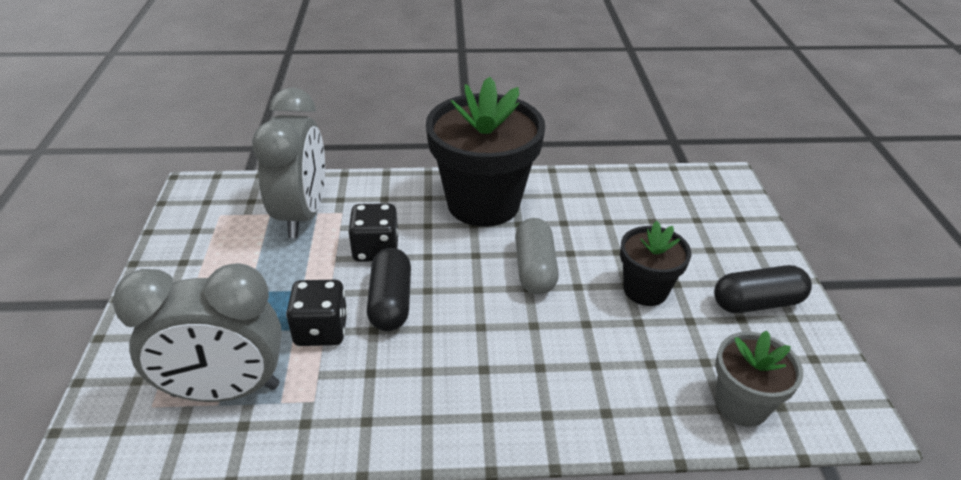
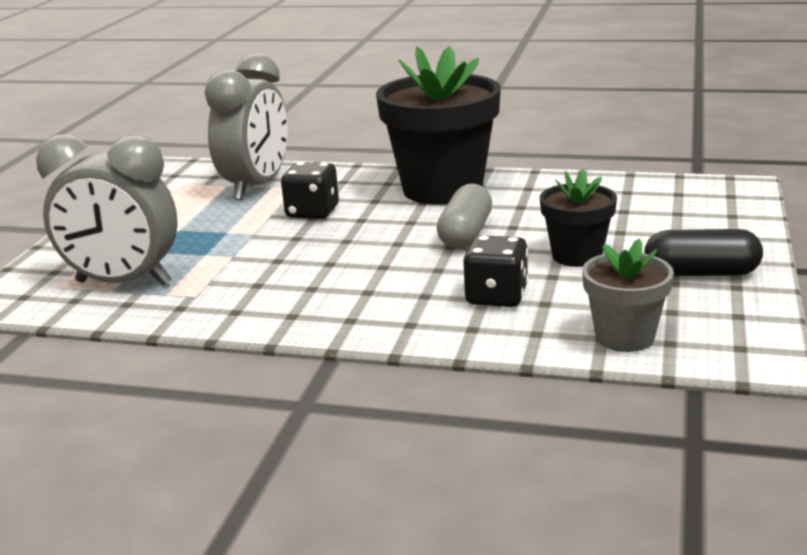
camera: 20 degrees right, 15 degrees down
(321, 330) = (228, 256): black dice -> black dice (496, 297)
(390, 302) = (304, 245): black capsule -> none

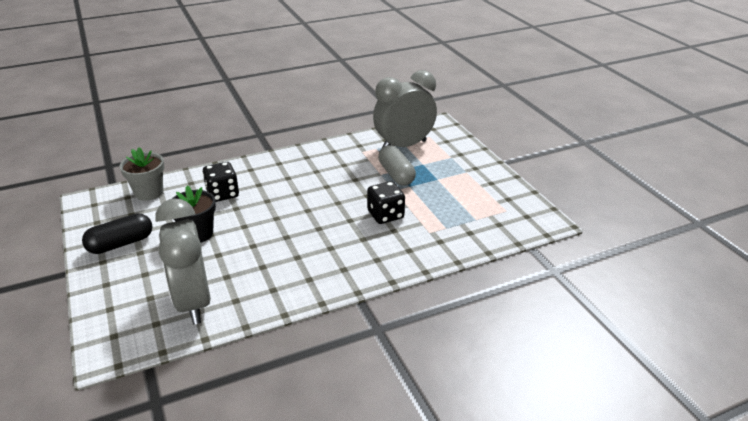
camera: 140 degrees right, 10 degrees up
(256, 187) = (454, 223): grey clock -> grey clock (193, 302)
(442, 189) = (331, 265): black flower pot -> none
(466, 234) = (275, 229): grey capsule -> grey capsule (396, 174)

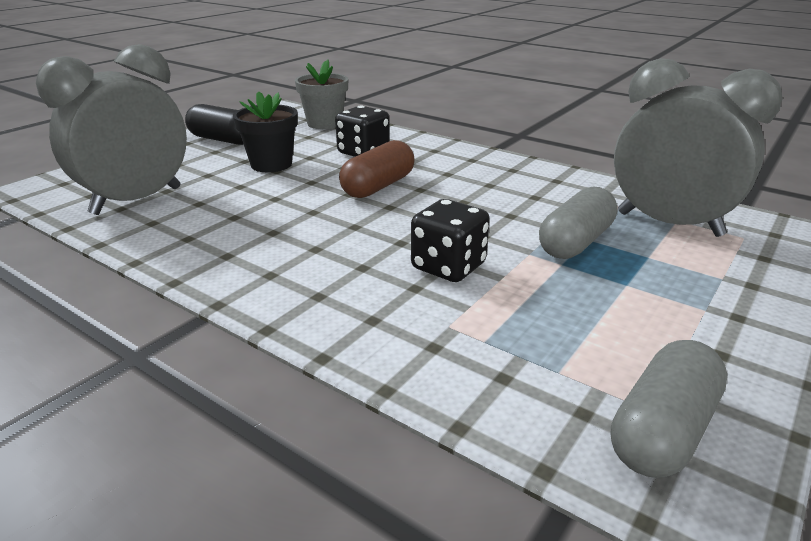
camera: 60 degrees right, 5 degrees down
(279, 205) = (378, 186): none -> brown capsule
(516, 213) = (663, 430): none -> grey capsule

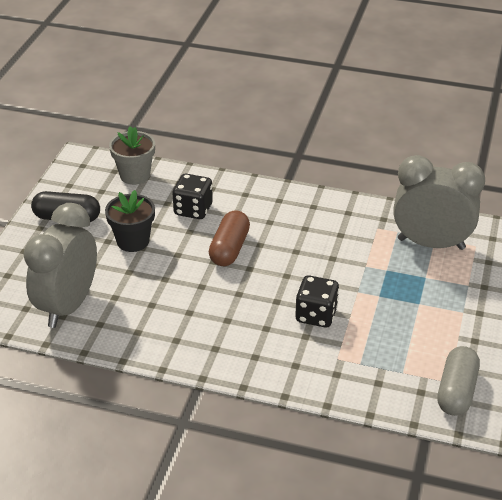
camera: 20 degrees left, 10 degrees up
(575, 242) = (381, 274): grey capsule -> none

